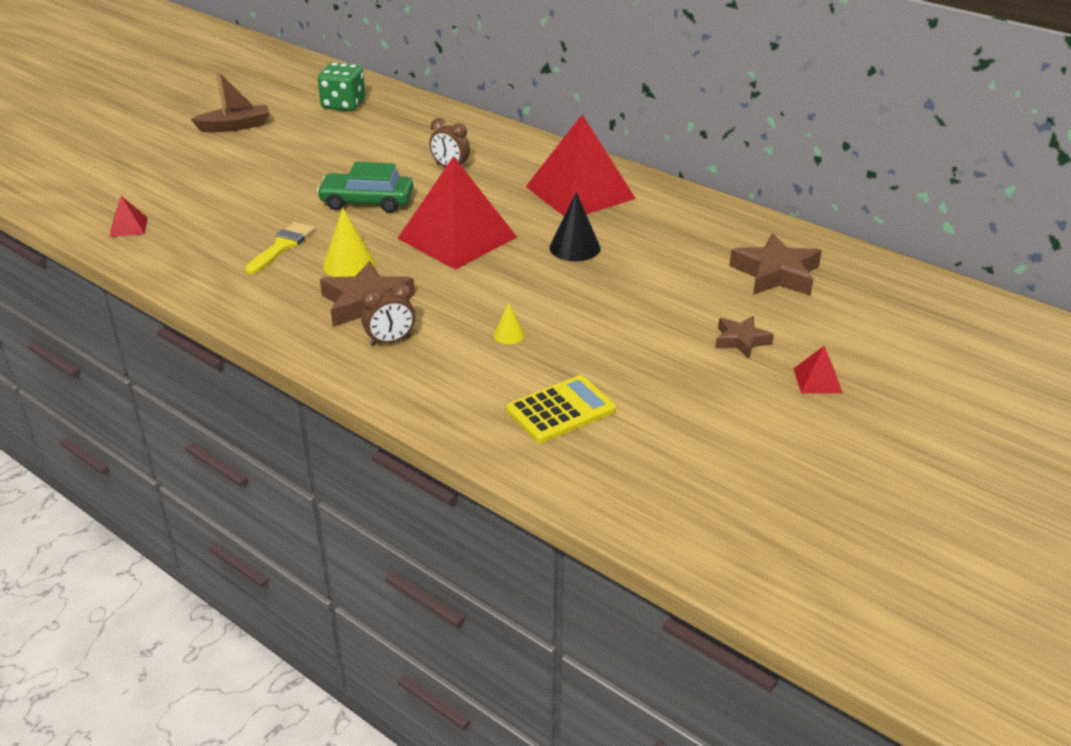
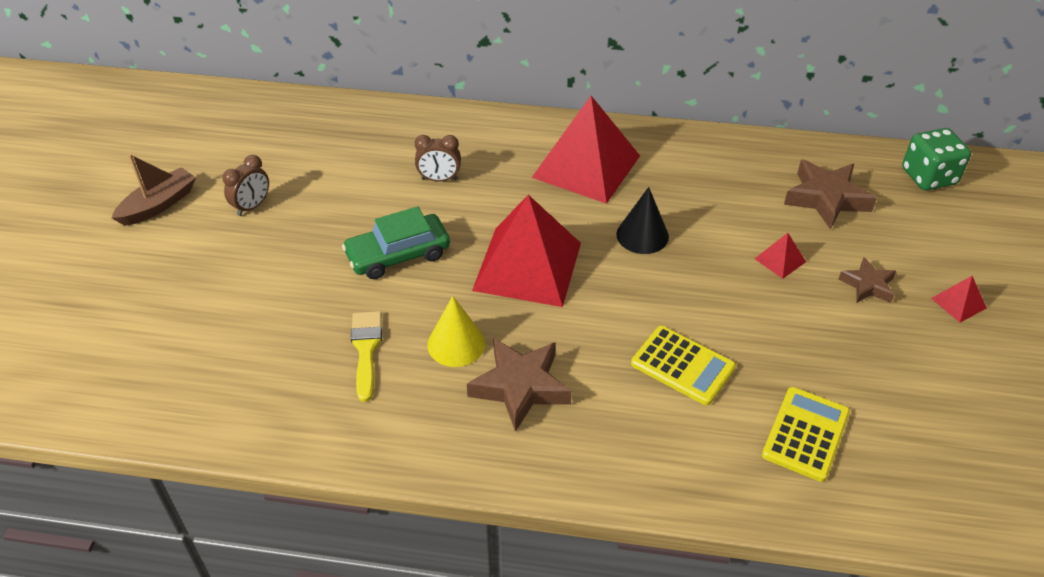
camera: 30 degrees left, 10 degrees up
(128, 227) = (168, 394): red pyramid -> red pyramid (780, 260)
(343, 105) = (253, 134): green dice -> green dice (928, 177)
(390, 341) = (586, 424): brown clock -> brown clock (252, 206)
(509, 335) = (682, 365): yellow cone -> yellow calculator

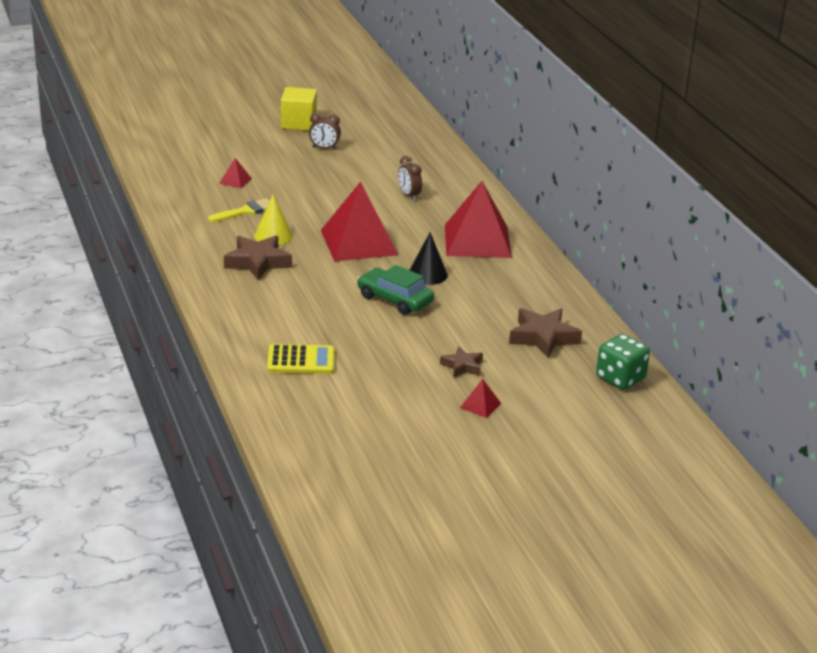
camera: 60 degrees right, 15 degrees down
(159, 205) = (298, 123): brown boat -> yellow cube
(398, 255) = (328, 201): green car -> green car (395, 299)
(682, 365) = (321, 310): yellow calculator -> none
(780, 260) = (454, 328): red pyramid -> red pyramid (235, 181)

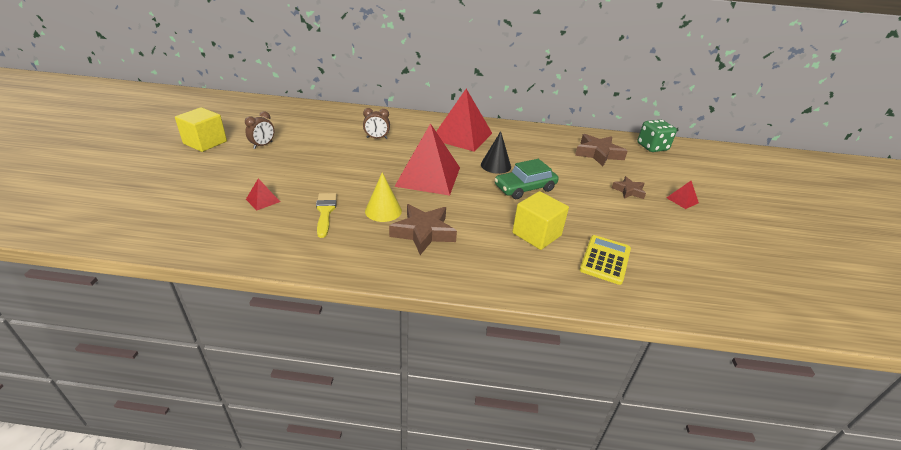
camera: 65 degrees left, 5 degrees up
(310, 318) = (536, 234): none -> yellow cube

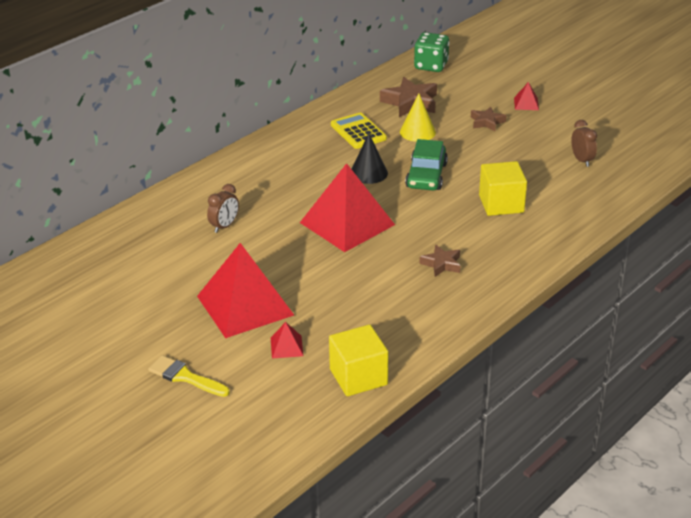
camera: 50 degrees left, 0 degrees up
(205, 142) = (91, 361): yellow cube -> yellow cube (358, 377)
(263, 145) = (150, 316): brown clock -> brown clock (582, 160)
(325, 212) = (350, 311): yellow brush -> yellow brush (185, 377)
(383, 210) = (383, 274): yellow cone -> yellow cone (417, 132)
(423, 232) = (441, 264): brown star -> brown star, size x0.59
(462, 136) = (284, 166): red pyramid -> red pyramid (245, 305)
(605, 260) = (563, 187): yellow calculator -> yellow calculator (358, 132)

